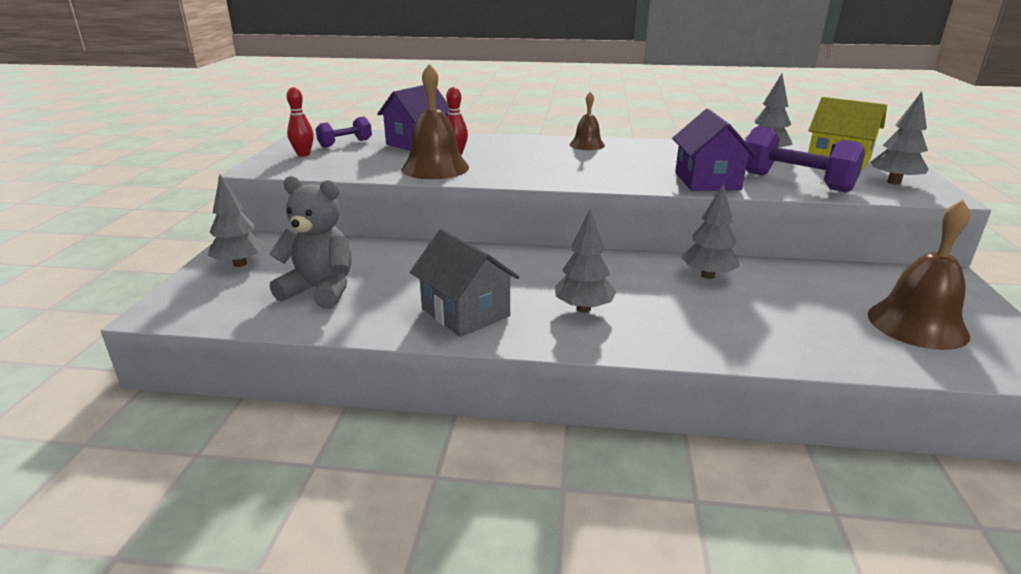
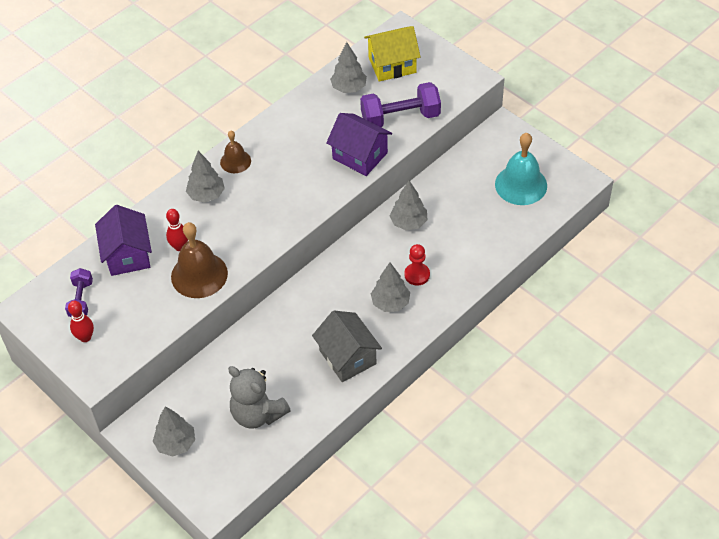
camera: 50 degrees left, 25 degrees up
(320, 290) = (257, 414): grey teddy bear -> grey teddy bear turned 105 degrees counterclockwise
(465, 312) = (347, 357): grey house -> grey house turned 60 degrees clockwise
(651, 309) = (417, 275): none -> red pawn
(894, 182) = (442, 77): grey tree -> grey tree (206, 195)
(917, 324) = (521, 185): brown bell -> turquoise bell

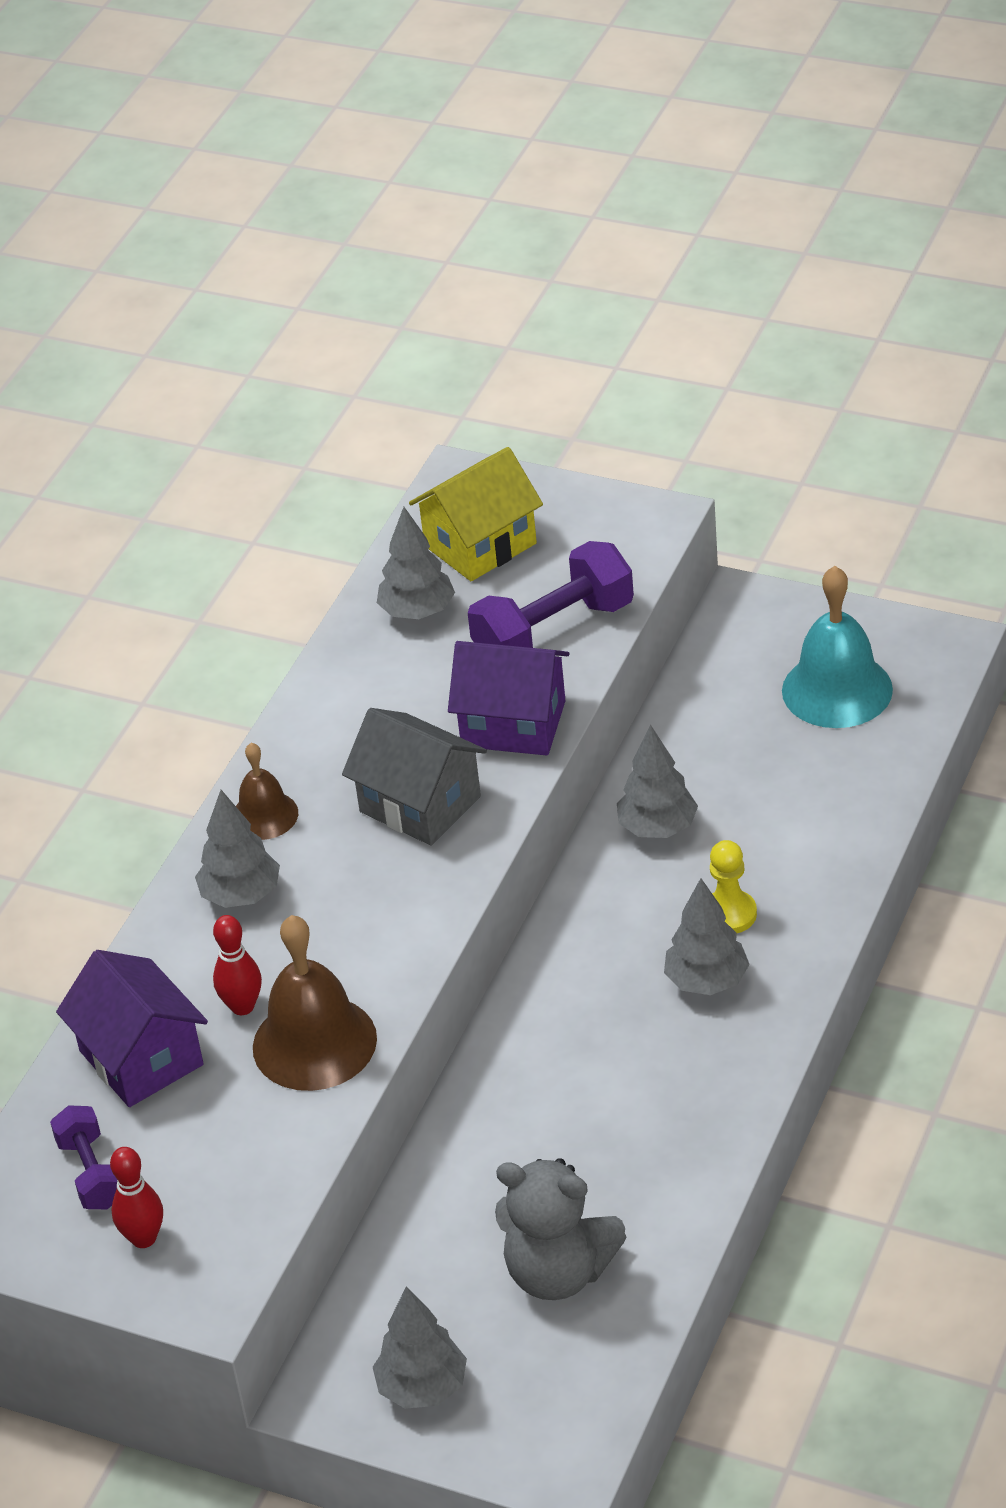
camera: 20 degrees left, 10 degrees down
(347, 357) = (680, 1106): grey house -> grey house (420, 804)
(417, 275) = (729, 914): red pawn -> yellow pawn

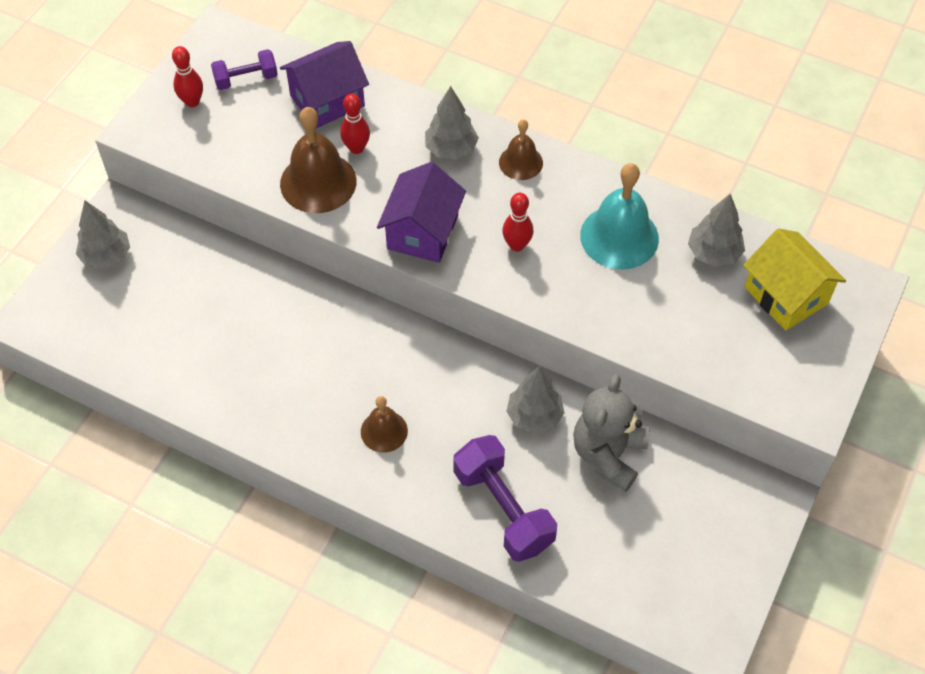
camera: 90 degrees right, 15 degrees up
(420, 804) = (517, 245): grey house -> red bowling pin
(513, 724) = (588, 303): purple house -> purple house (422, 232)
(554, 632) = (683, 334): purple dumbbell -> purple dumbbell (503, 509)
(559, 1272) = (167, 328): grey teddy bear -> grey teddy bear (608, 454)
(707, 981) = (384, 431): grey tree -> brown bell
(729, 914) = (443, 451): yellow pawn -> none
(837, 690) = (666, 552): turquoise bell -> turquoise bell (619, 237)

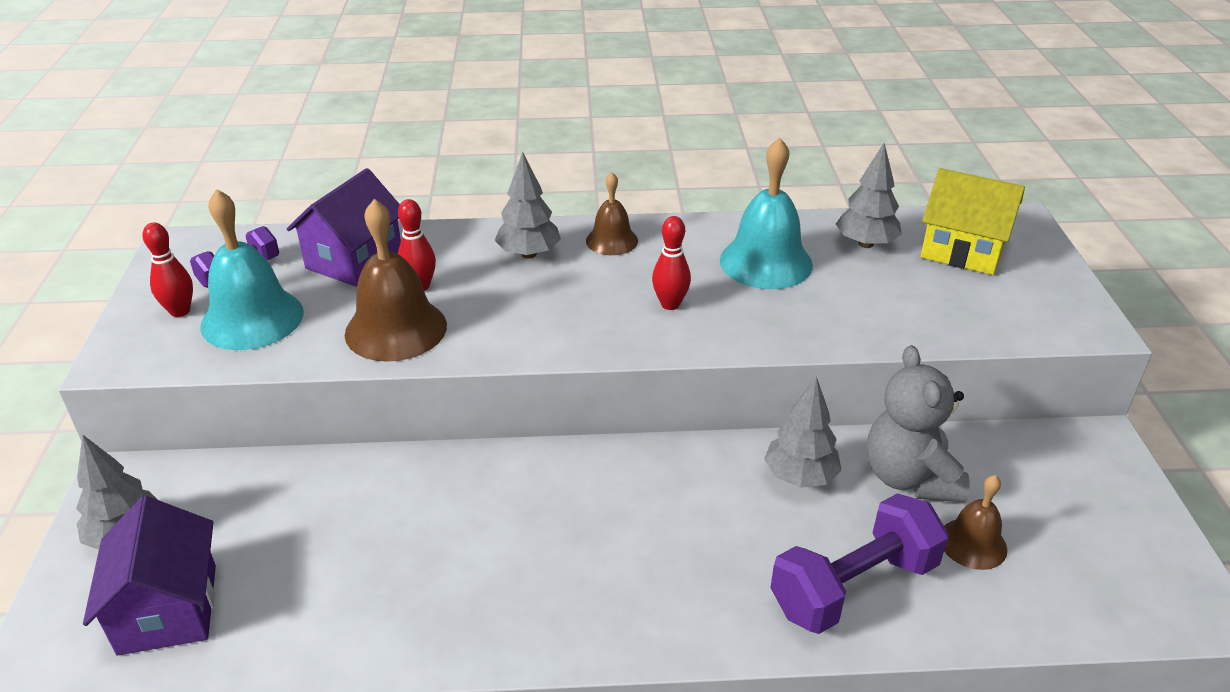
camera: 30 degrees left, 20 degrees down
(233, 130) = (252, 318): none -> turquoise bell
(384, 431) = (643, 570): brown bell -> brown bell (973, 543)
(422, 232) = (557, 329): purple house -> purple house (168, 609)
(503, 509) = (854, 586): purple dumbbell -> purple dumbbell turned 60 degrees counterclockwise

